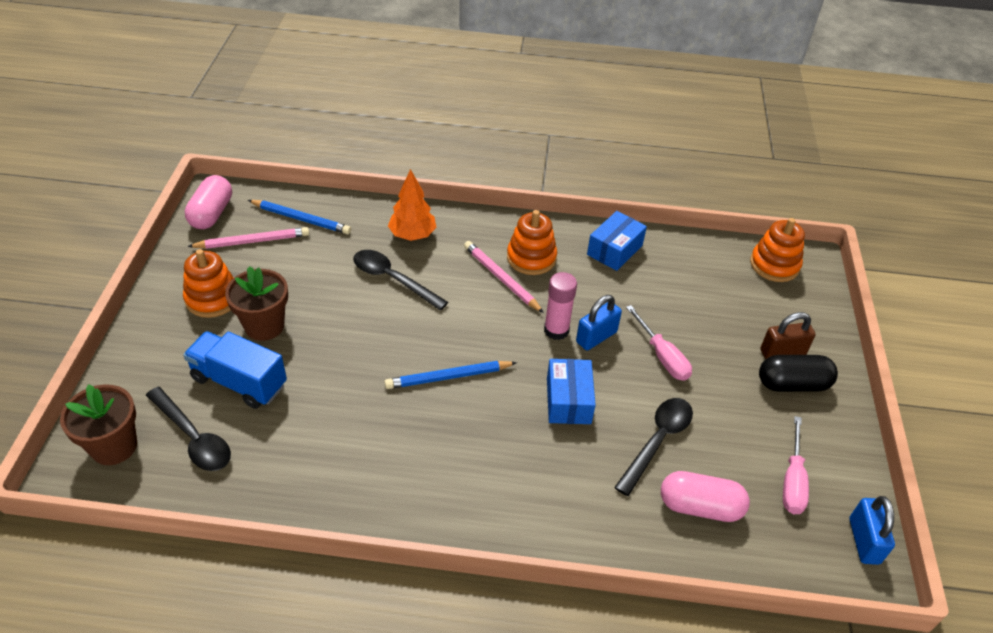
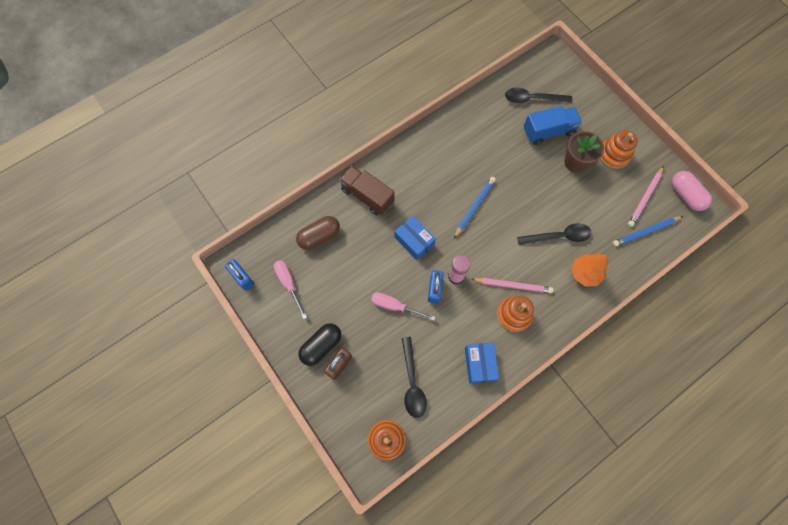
camera: 140 degrees right, 25 degrees up
(114, 446) = (552, 73): brown flower pot -> none
(578, 504) = (367, 196): none -> brown truck
(657, 441) = (360, 253): black spoon -> black spoon (412, 382)
(700, 507) = (319, 236): pink capsule -> brown capsule

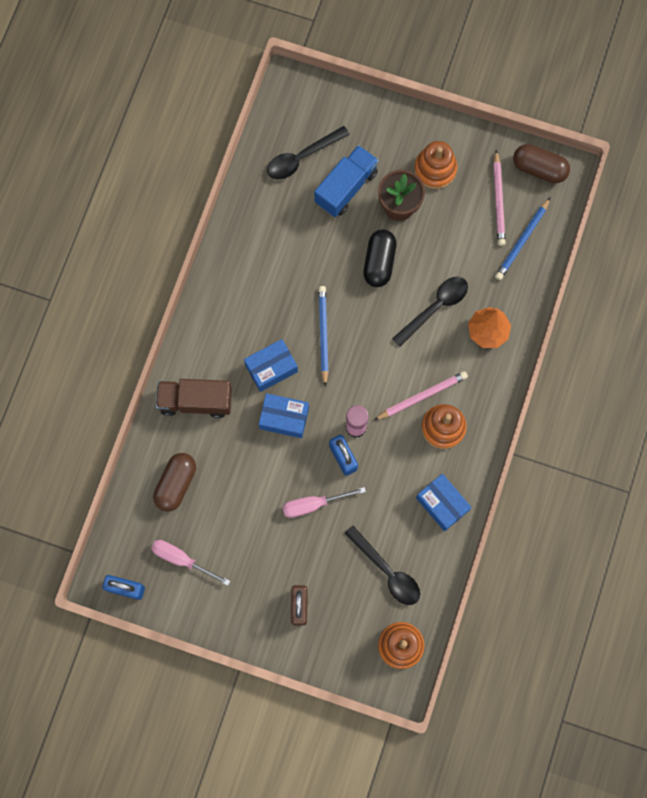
camera: 35 degrees left, 5 degrees up
(321, 346) = (266, 600): black capsule -> black capsule (379, 262)
(427, 206) = (271, 368): none -> blue box
(685, 195) = (539, 169): pink capsule -> brown capsule

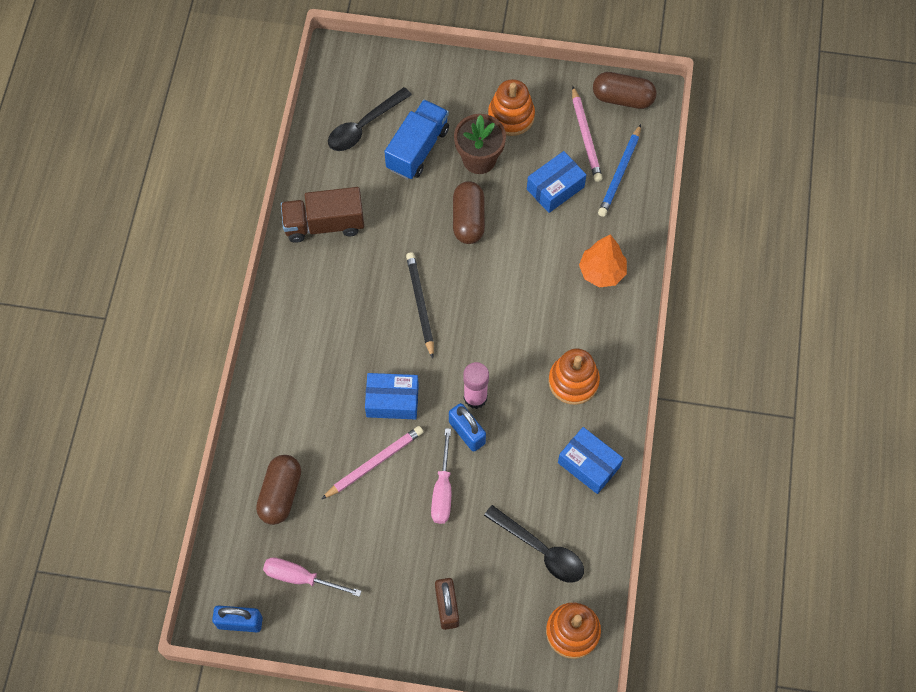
camera: 10 degrees left, 10 degrees down
(195, 401) = (288, 399): brown truck -> brown truck (324, 224)
(271, 368) = (368, 349): blue box -> blue box (555, 188)
(313, 504) = (443, 490): pink screwdriver -> pink screwdriver turned 60 degrees counterclockwise
(323, 334) = (420, 304): blue pencil -> black pencil
(379, 262) = (468, 219): black capsule -> brown capsule
(422, 396) = (543, 352): pink pencil -> pink pencil (374, 463)
(435, 308) = (539, 257): black spoon -> none

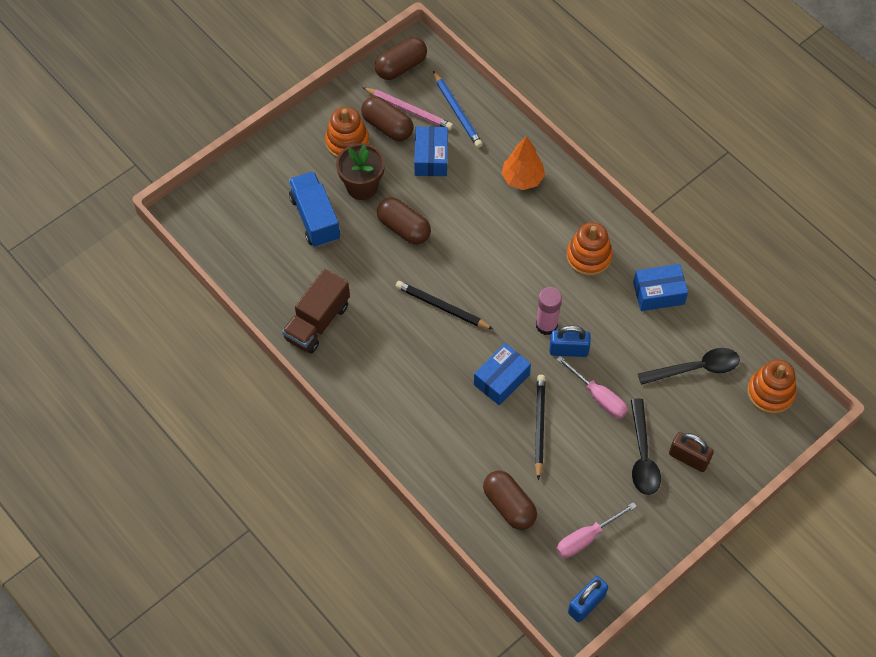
camera: 50 degrees left, 5 degrees down
(364, 126) = (261, 238): black spoon -> black spoon (642, 455)
(374, 463) = (539, 426): pink pencil -> black pencil
(554, 133) = (387, 126): none -> brown capsule

